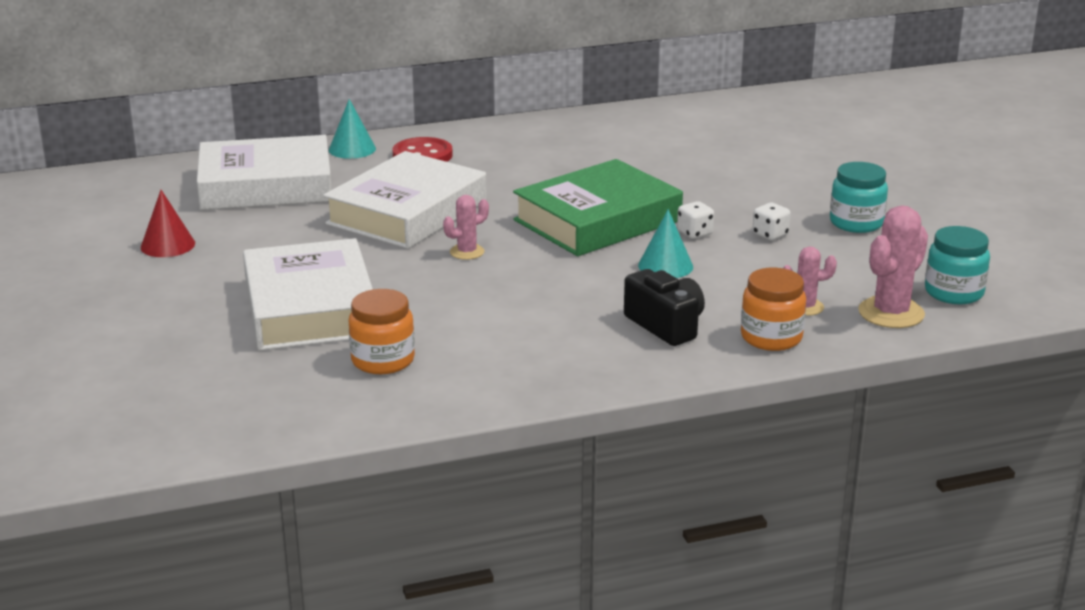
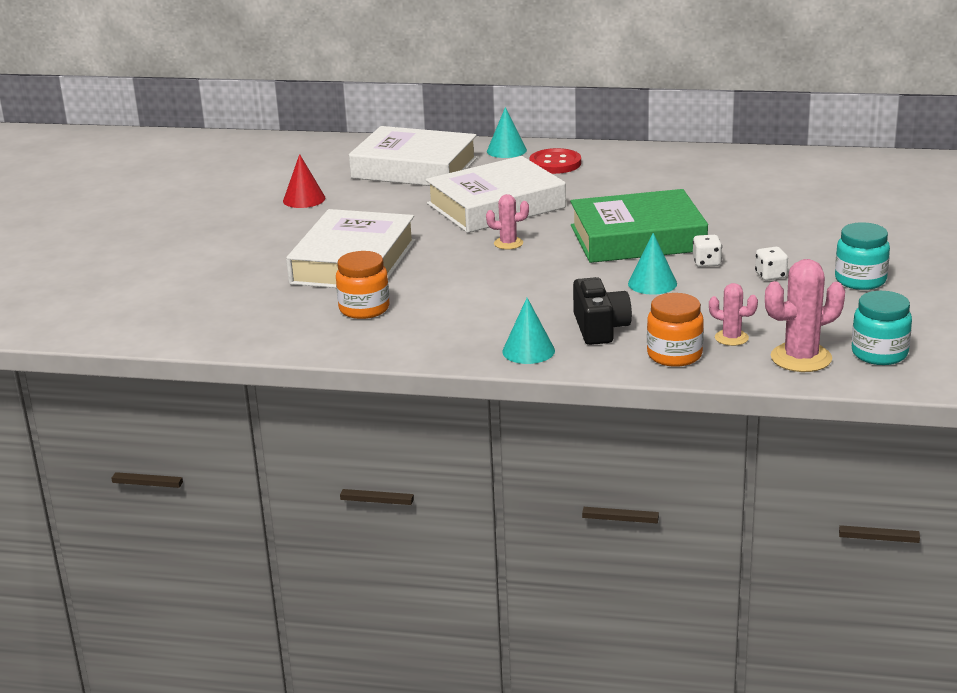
camera: 30 degrees right, 0 degrees up
(619, 367) = (528, 351): none -> turquoise cone

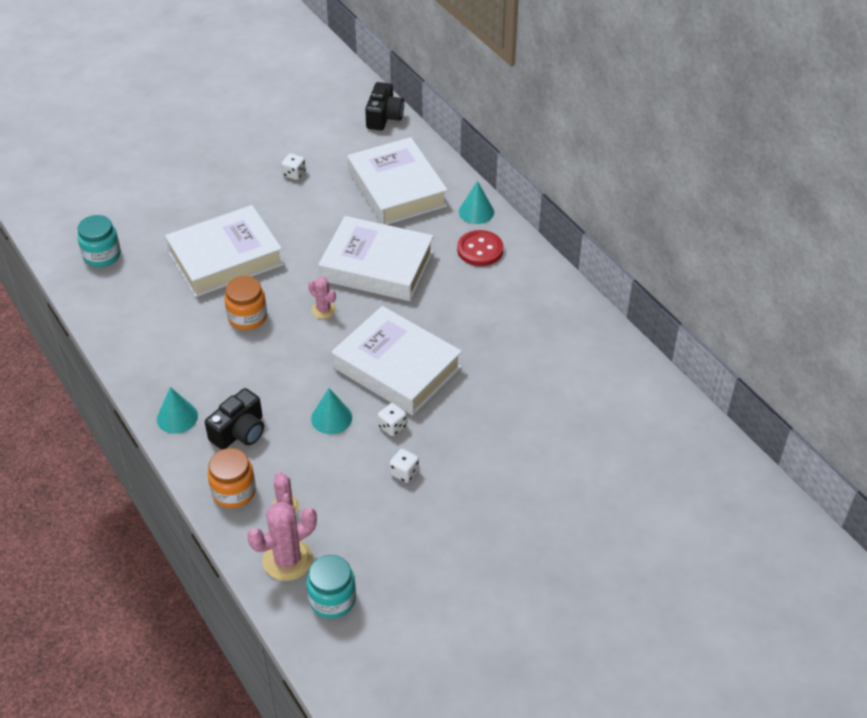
camera: 45 degrees right, 20 degrees up
(304, 199) = (294, 174): red cone -> white dice
(312, 144) = (384, 117): none -> black camera
(364, 309) = (166, 306): orange jar -> orange jar (247, 317)
(637, 238) = (397, 367): green book -> white book
(801, 358) = (287, 560): pink cactus -> pink cactus turned 60 degrees counterclockwise
(860, 280) = (445, 526): turquoise jar -> turquoise jar (102, 255)

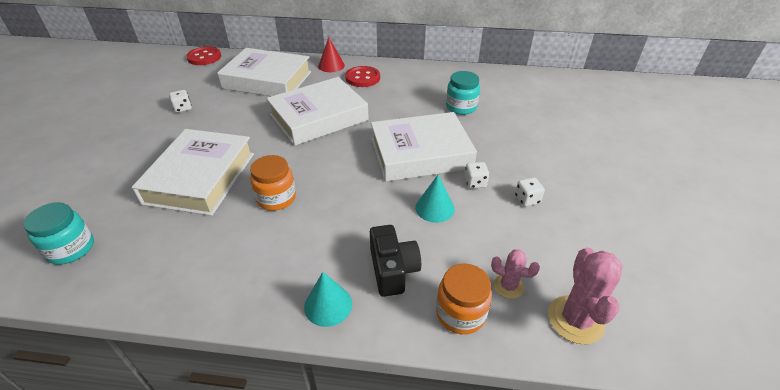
camera: 50 degrees left, 5 degrees down
(323, 310) = (324, 158): pink cactus -> none
(332, 599) = (644, 313): turquoise jar -> turquoise jar (461, 107)
(384, 117) = (204, 57): black camera -> red button
(476, 212) = (331, 66): turquoise cone -> red cone

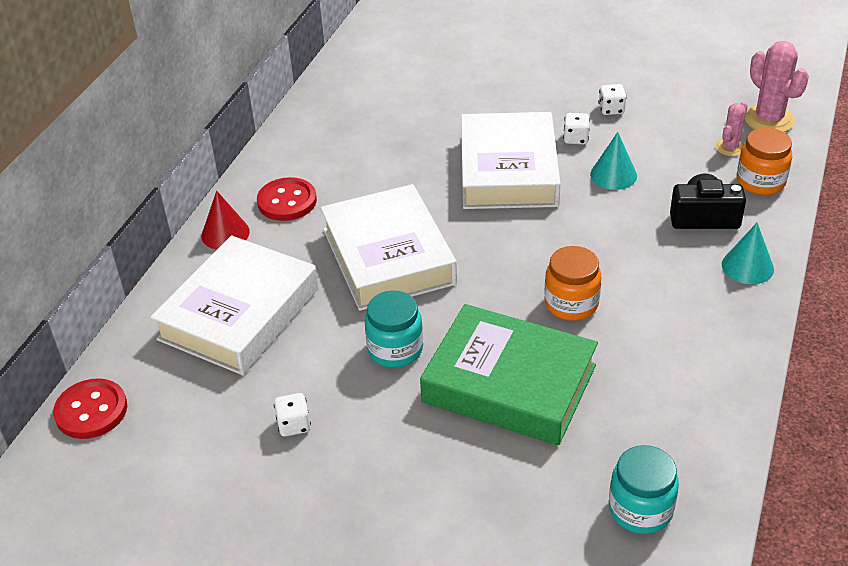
camera: 75 degrees left, 0 degrees up
(201, 178) = (509, 383): white book -> green book
(461, 107) = (412, 120): turquoise jar -> turquoise jar (395, 349)
(575, 319) = (768, 119): pink cactus -> pink cactus turned 45 degrees clockwise

